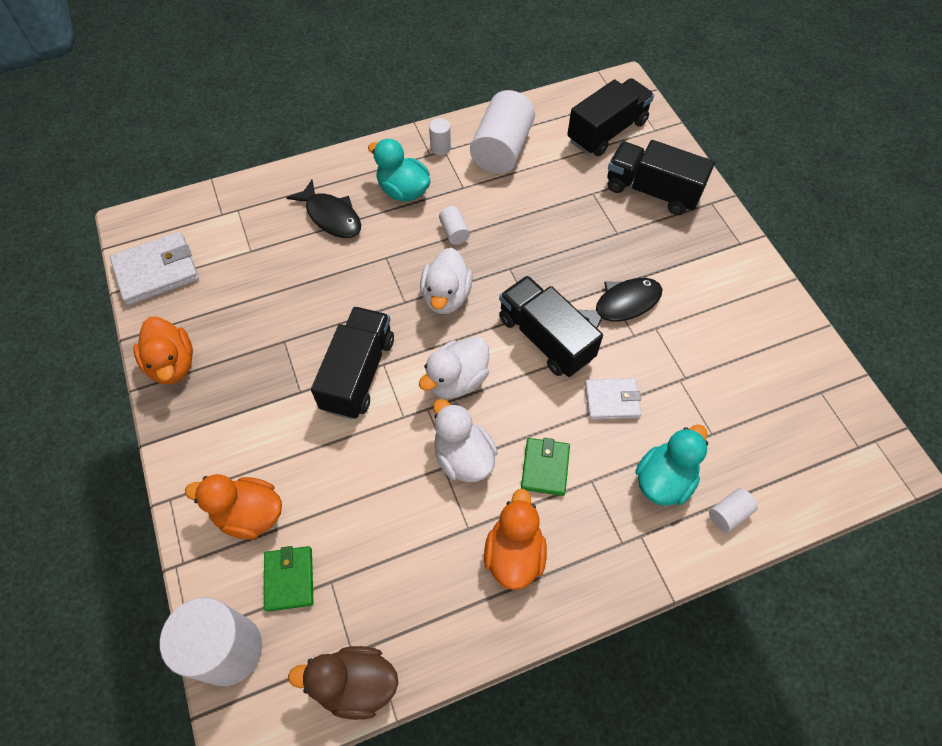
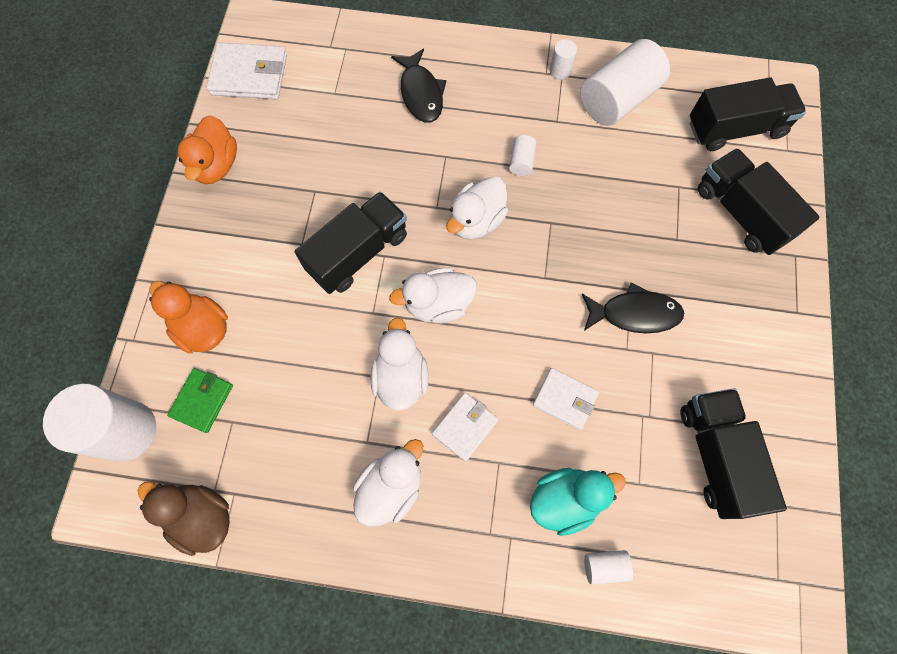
camera: 30 degrees right, 10 degrees up
(403, 191) = (499, 98): turquoise duck -> none
(514, 554) = (391, 487): orange duck -> white duck
(545, 338) = (541, 307): black truck -> black truck (716, 456)
(545, 468) = (465, 427): green wallet -> white wallet

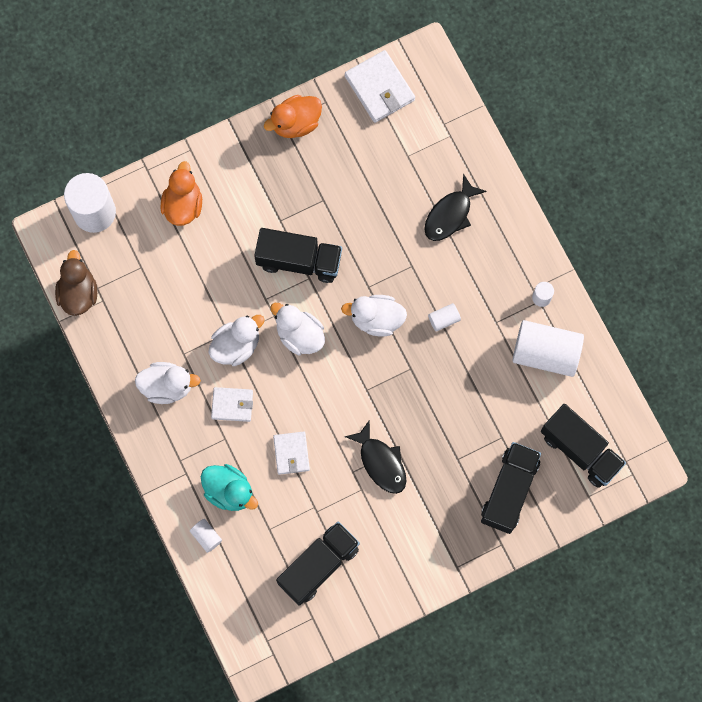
camera: 55 degrees right, 5 degrees up
(202, 401) = (141, 240): green wallet -> none

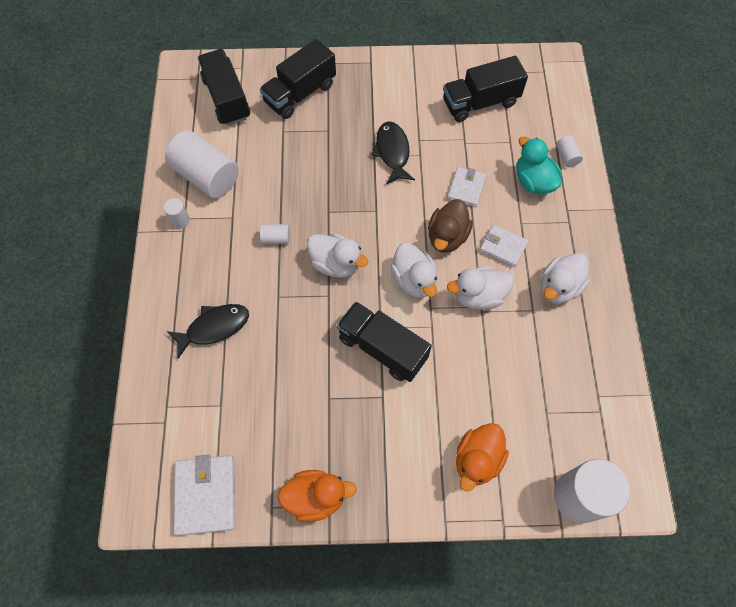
camera: 155 degrees left, 10 degrees down
(78, 293) = (622, 414): brown duck -> brown duck (447, 237)
(167, 386) = (559, 287): white duck -> white duck turned 75 degrees counterclockwise

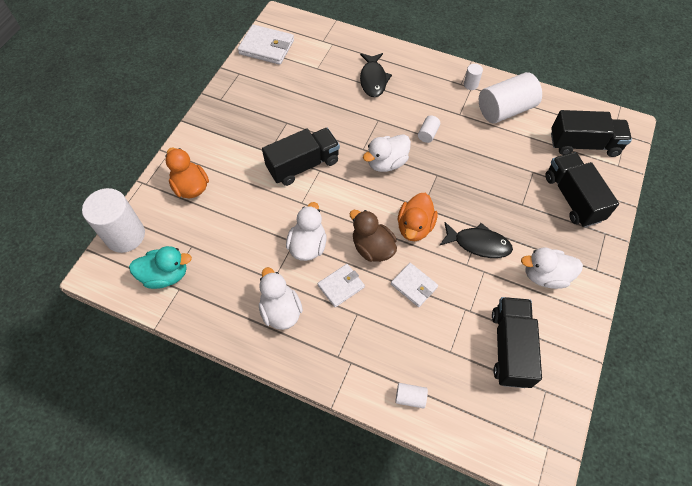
camera: 115 degrees right, 5 degrees down
(316, 497) = (229, 95): orange duck -> orange duck (414, 227)
(414, 280) = (346, 207): white duck -> white duck (545, 276)
(533, 181) = (395, 348): turquoise duck -> turquoise duck (166, 275)

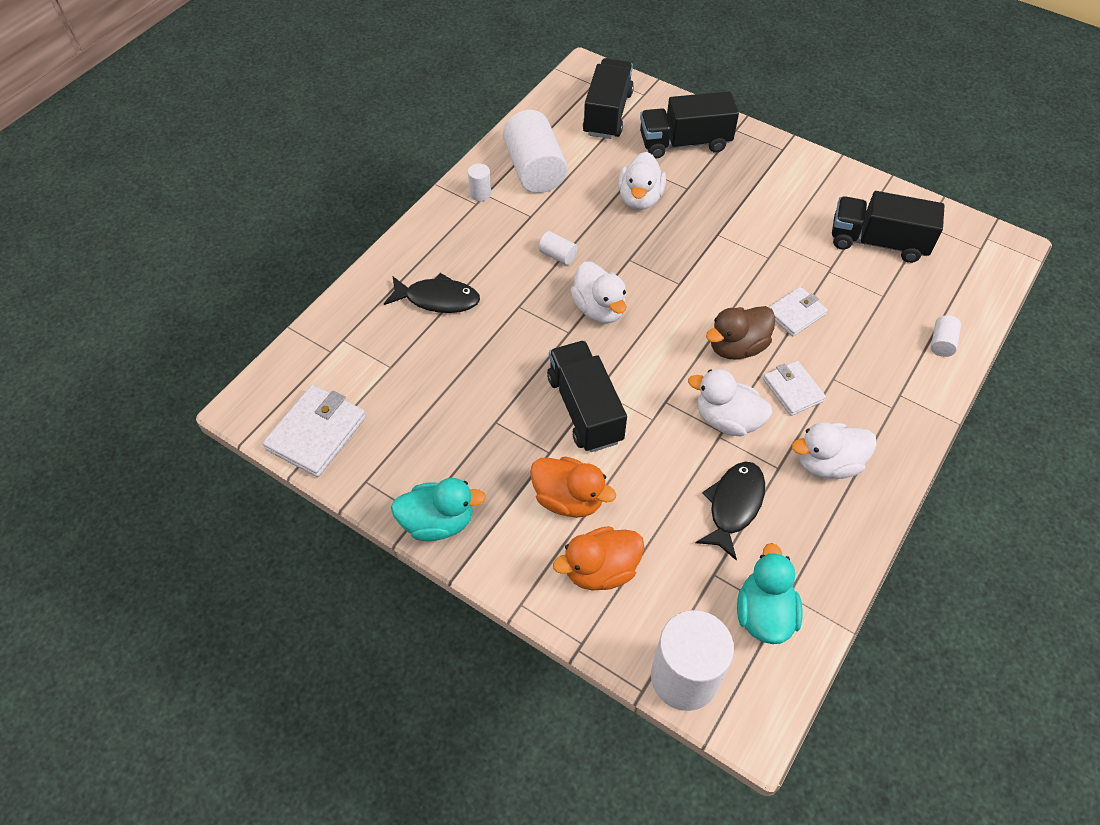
camera: 80 degrees left, 5 degrees down
(216, 108) = (438, 522): none -> turquoise duck
(414, 227) = (709, 297): orange duck -> orange duck (568, 499)
(478, 244) = (740, 240): black fish -> black fish (733, 506)
(545, 276) = (788, 192): white duck -> white duck (640, 198)

